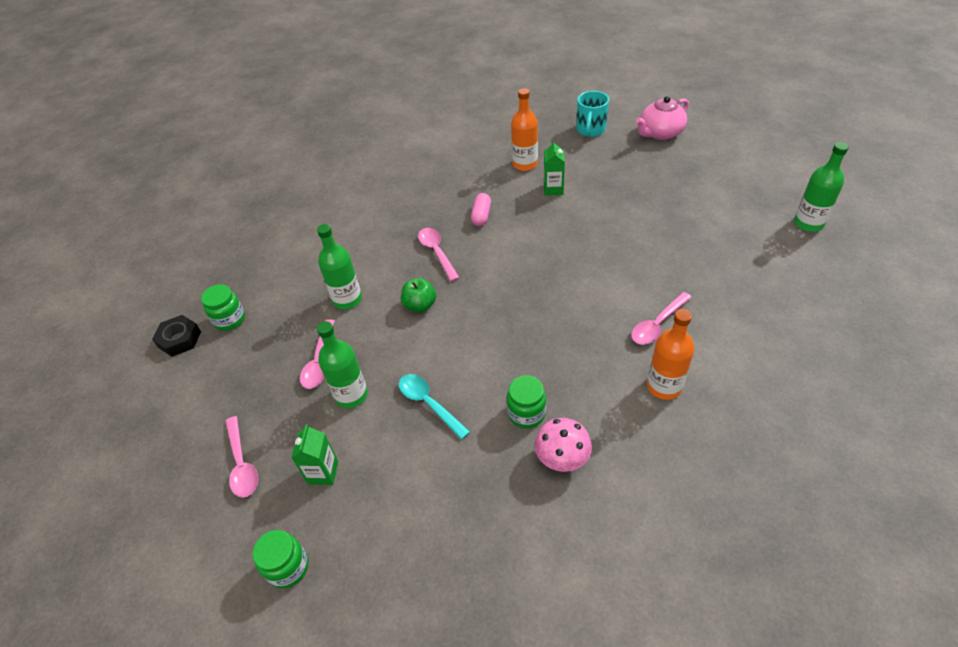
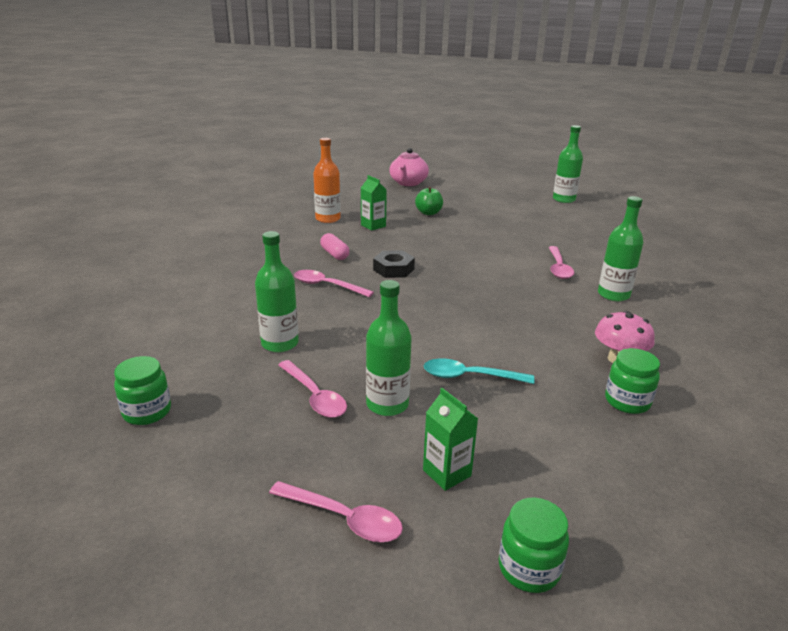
camera: 45 degrees left, 20 degrees down
(179, 339) = (90, 458): black nut -> black nut (393, 269)
(420, 305) = (362, 321): green apple -> green apple (428, 213)
(526, 413) = (553, 347): green jar -> green jar (627, 401)
(590, 130) = (354, 192): turquoise mug -> none
(664, 386) = (613, 295): orange bottle -> green bottle

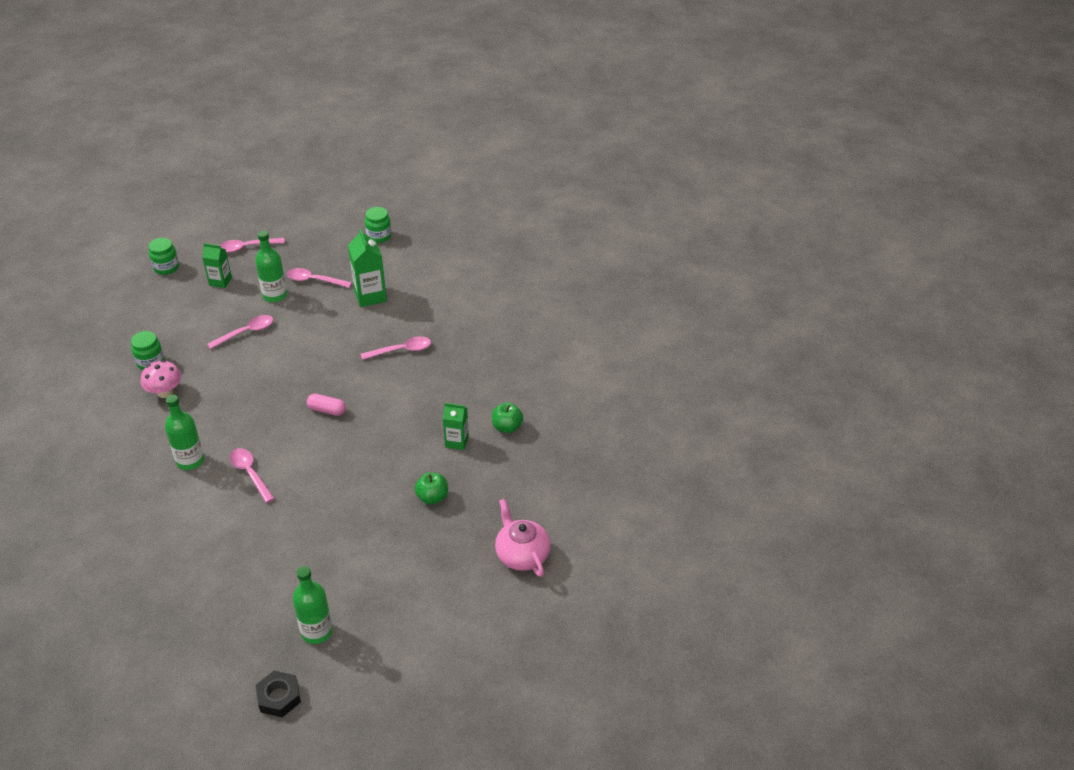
camera: 140 degrees right, 15 degrees up
(280, 343) = (370, 296): green bottle -> green carton
(328, 219) = (507, 427): orange bottle -> green apple
(334, 254) = (438, 384): pink capsule -> pink capsule (327, 410)
(393, 269) = (376, 394): black nut -> black nut (279, 697)
(470, 376) = (246, 332): turquoise spoon -> pink spoon

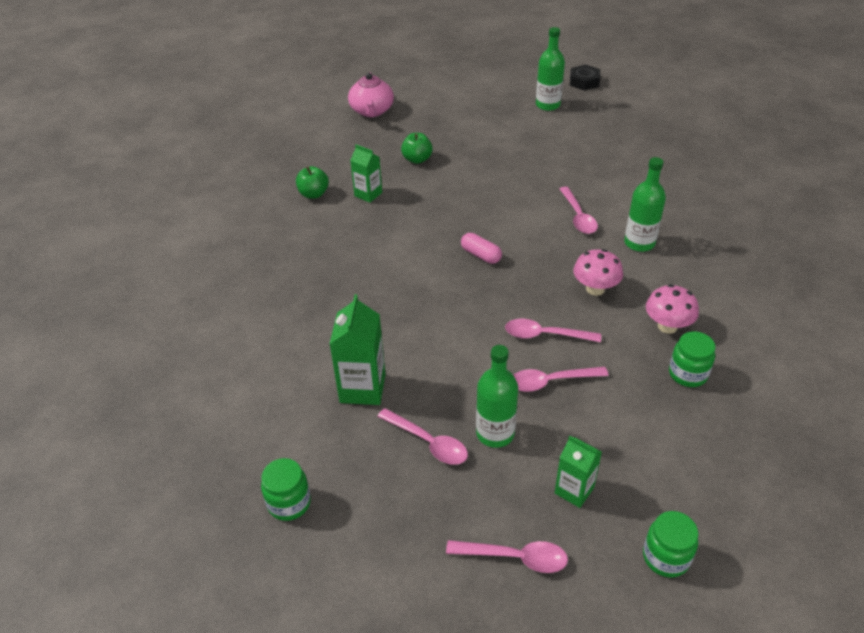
camera: 155 degrees left, 0 degrees up
(224, 407) = (595, 289): none -> pink mushroom
(401, 350) = (367, 298): pink spoon -> pink spoon (545, 335)

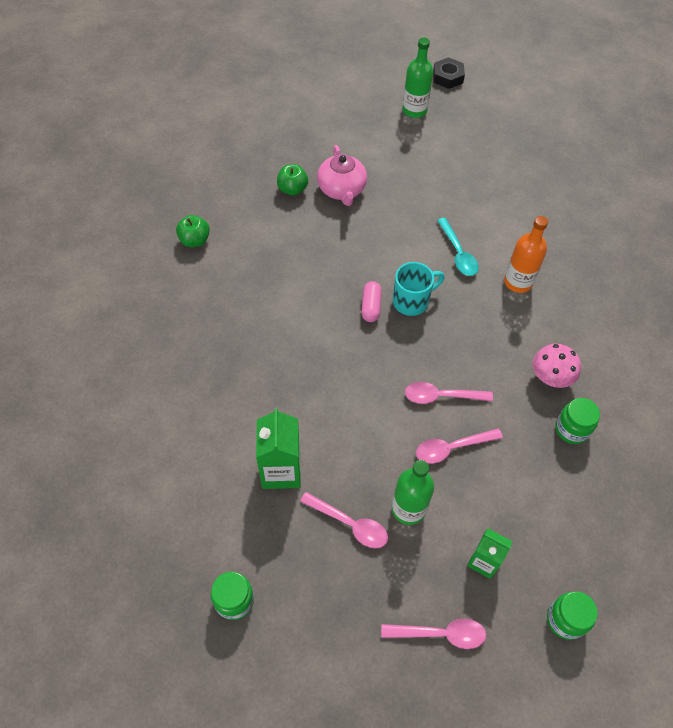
camera: 10 degrees left, 15 degrees up
(368, 194) = (250, 237): green carton -> none
(372, 111) = (236, 126): pink teapot -> pink teapot (342, 189)
(481, 255) = (371, 306): pink capsule -> pink capsule turned 60 degrees clockwise
(524, 253) = (412, 301): none -> turquoise mug
(578, 216) = (458, 253): pink spoon -> turquoise spoon
(595, 289) = (482, 339): pink mushroom -> none
(639, 243) = (518, 282): green bottle -> orange bottle

